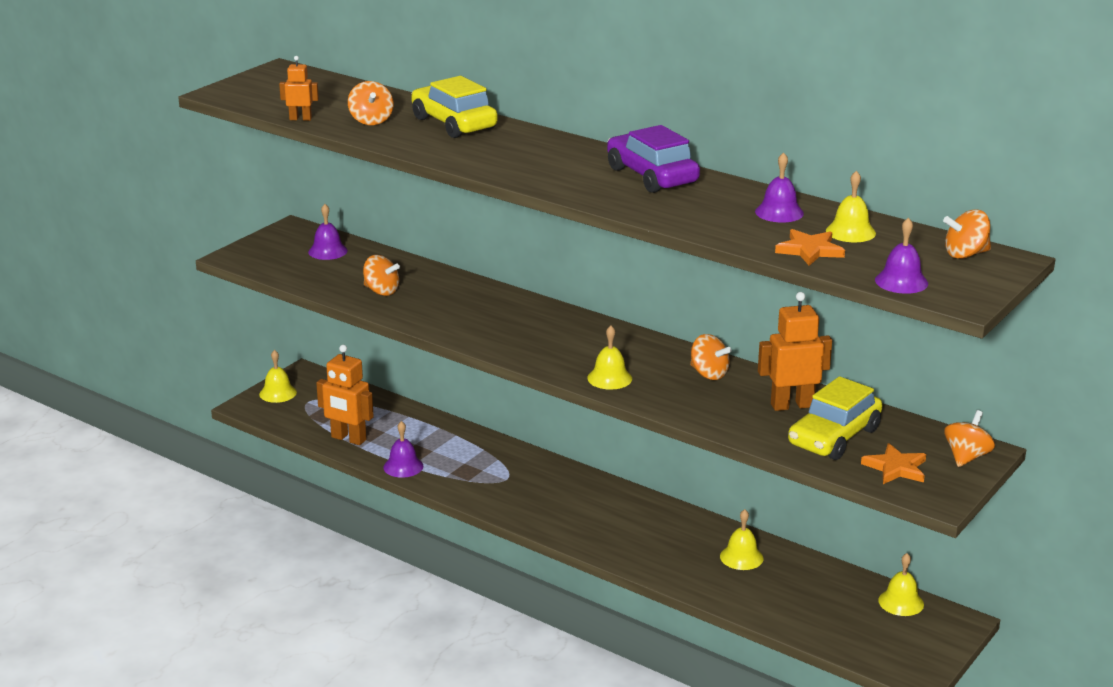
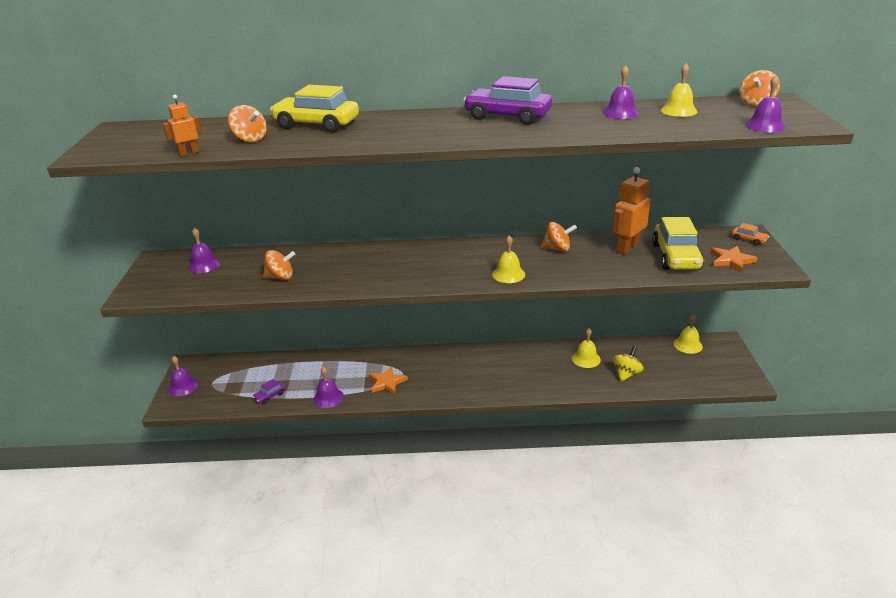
camera: 35 degrees left, 5 degrees up
(278, 393) = (183, 386): yellow bell -> purple bell
(348, 439) = (269, 396): orange robot -> purple car
(768, 594) = (626, 374): none -> yellow spinning top
(810, 250) = (683, 126): orange star -> orange star (387, 382)
(966, 457) = (748, 240): orange spinning top -> orange car

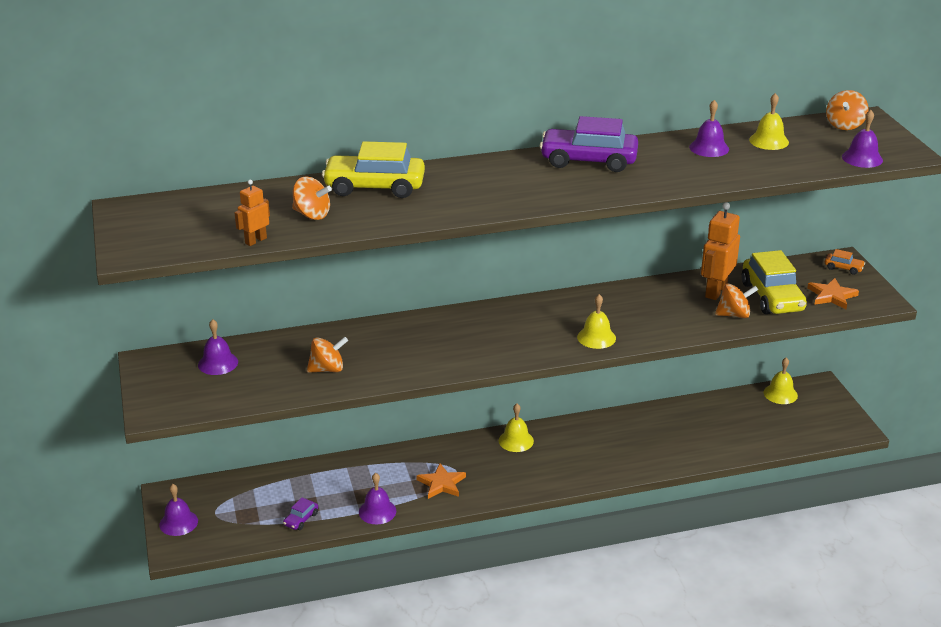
camera: 15 degrees left, 0 degrees up
(557, 248) = (638, 299): orange spinning top -> orange spinning top (734, 315)
(586, 359) = (669, 425): yellow bell -> yellow bell (516, 440)
(626, 374) = (721, 437): yellow spinning top -> none

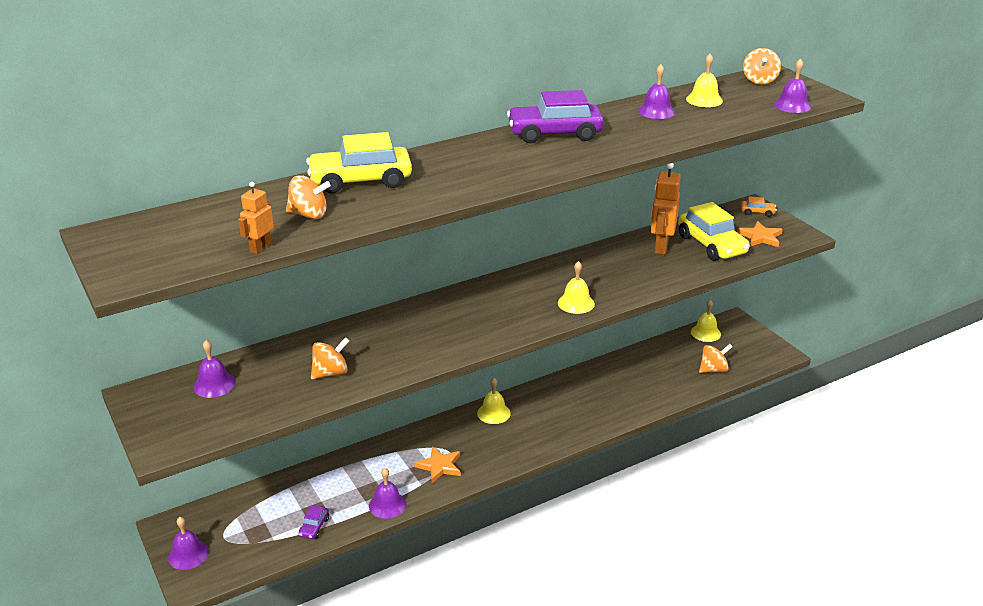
camera: 15 degrees left, 0 degrees up
(734, 315) = (687, 265): orange spinning top -> orange spinning top (713, 370)

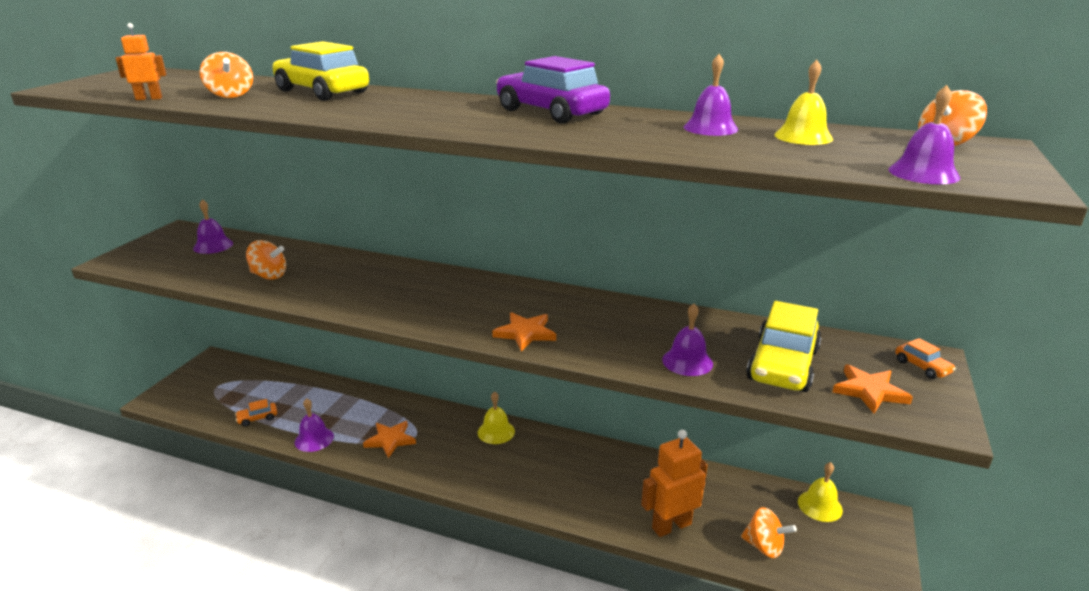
camera: 50 degrees right, 5 degrees down
(188, 554) = (187, 382): purple bell -> purple bell (687, 361)
(314, 527) = (257, 418): purple car -> orange car
(576, 303) = (525, 333): yellow bell -> orange star
(661, 247) = (718, 336): orange robot -> orange robot (671, 526)

